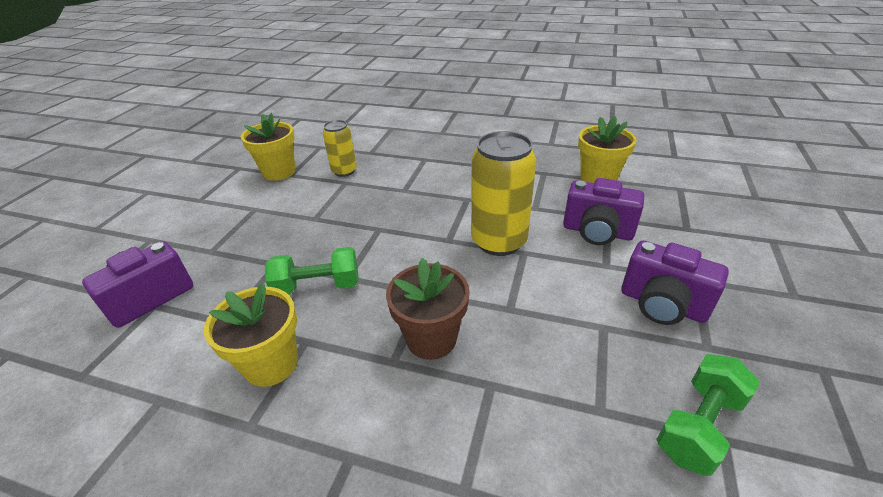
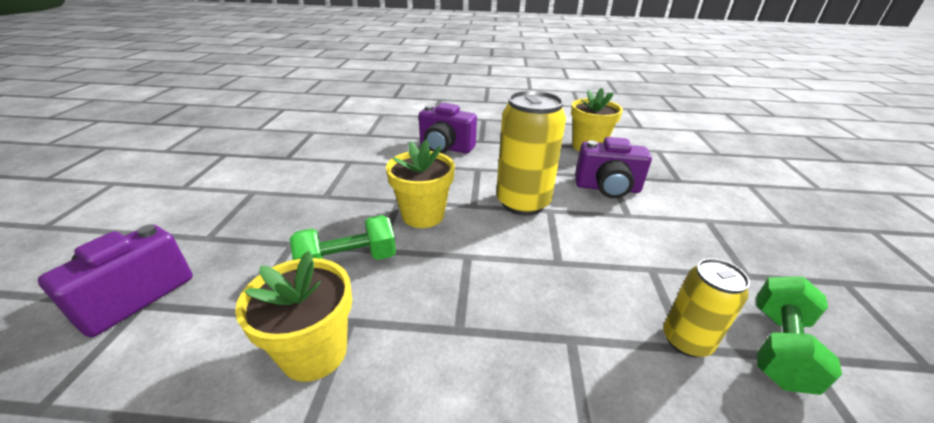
camera: 15 degrees left, 5 degrees down
(279, 172) = (273, 156): yellow flower pot -> yellow flower pot (423, 215)
(344, 171) = (345, 152): yellow can -> yellow can (686, 341)
(431, 338) = (491, 300): brown flower pot -> none
(662, 304) = (691, 243): purple camera -> purple camera (445, 148)

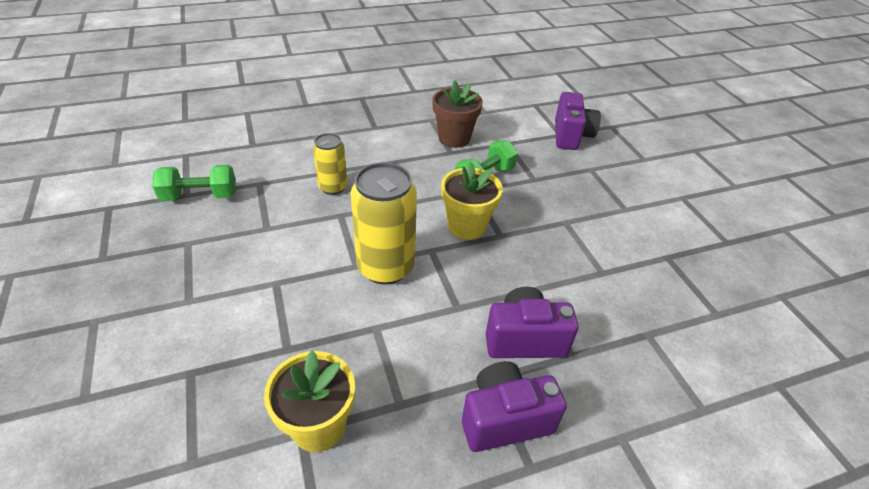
camera: 155 degrees right, 10 degrees up
(314, 352) = (454, 138): yellow flower pot -> brown flower pot
(607, 188) = (294, 321): purple camera -> purple camera (504, 419)
(686, 341) = (258, 186): yellow can -> yellow can (333, 187)
(779, 347) = (200, 196): green dumbbell -> green dumbbell turned 75 degrees clockwise

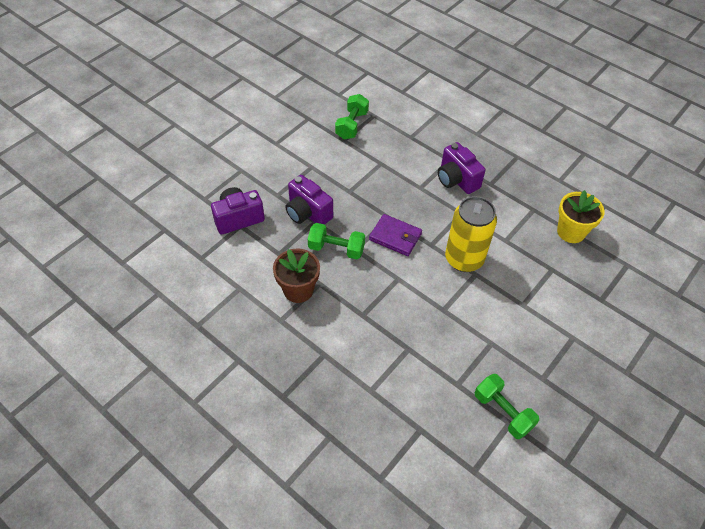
camera: 120 degrees left, 10 degrees up
(333, 187) = (421, 332): yellow can -> none
(467, 226) = (395, 237): yellow flower pot -> purple wallet
(504, 419) = (505, 171): purple camera -> purple camera (307, 213)
(699, 278) = (351, 125): none -> green dumbbell

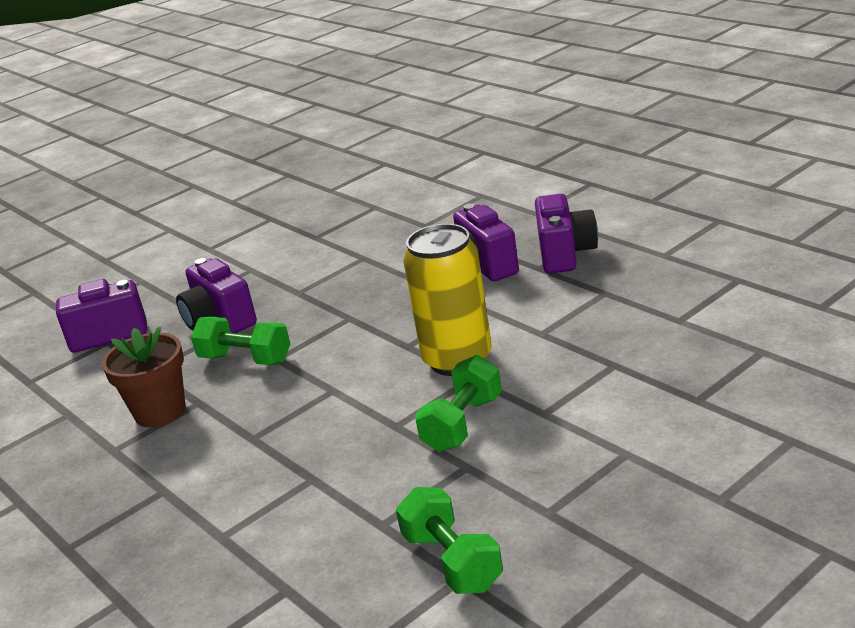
camera: 15 degrees right, 25 degrees down
(351, 125) = (335, 220): green dumbbell -> green dumbbell (462, 424)
(395, 237) = (349, 340): purple wallet -> none
(503, 173) = (565, 254): none -> purple camera
(571, 232) = (665, 315): yellow flower pot -> none

